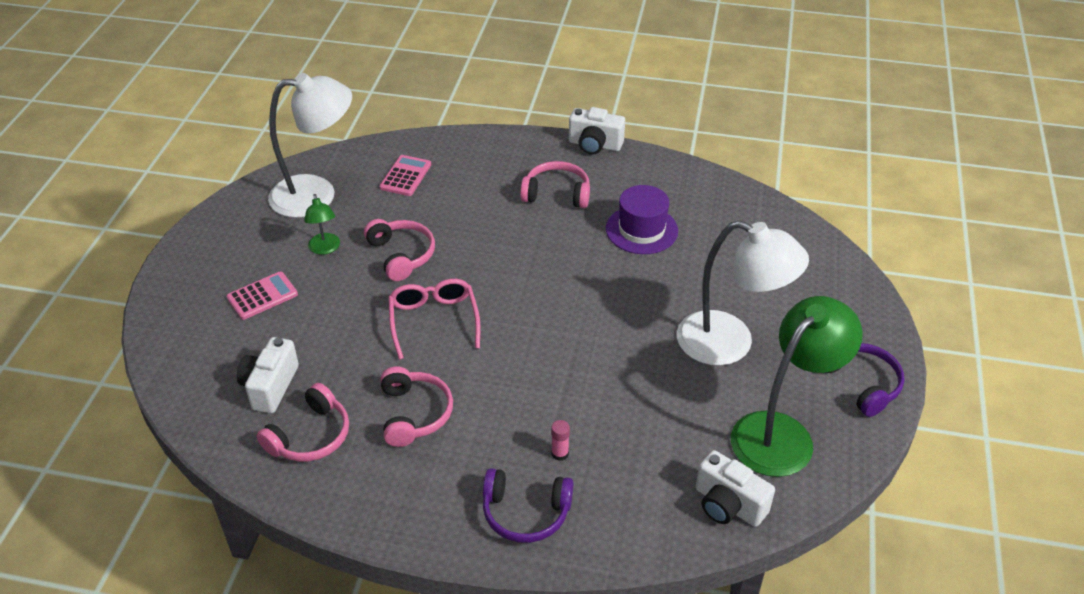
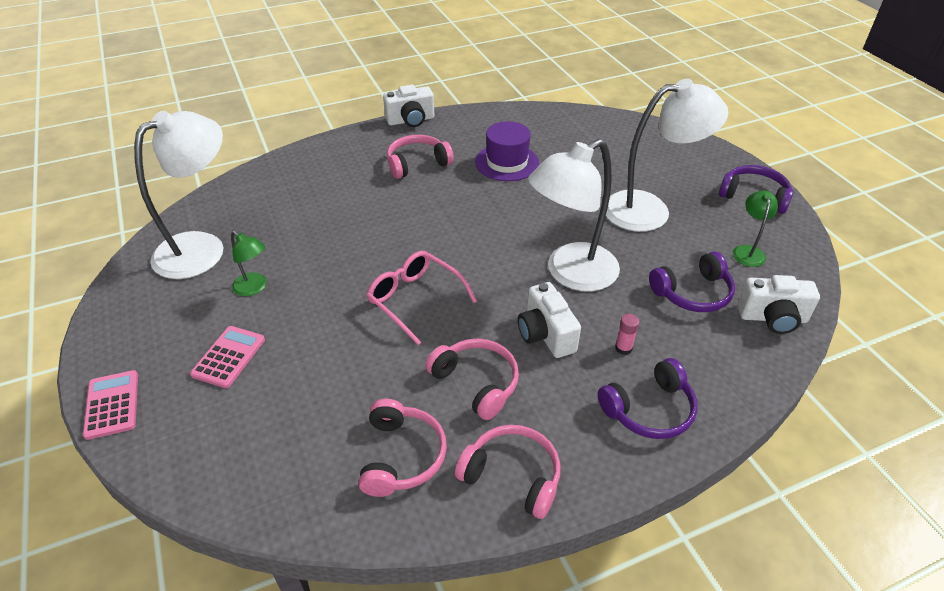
camera: 35 degrees left, 0 degrees up
(270, 386) = (316, 433): white camera -> white camera (546, 334)
(401, 255) = (333, 262): pink headphones -> pink headphones (512, 476)
(405, 176) = (274, 200): pink calculator -> pink calculator (112, 405)
(585, 366) = (570, 274): none -> white lamp
(678, 442) = (692, 293): none -> purple headphones
(782, 433) = (748, 251): green lamp -> green lamp, size x0.46

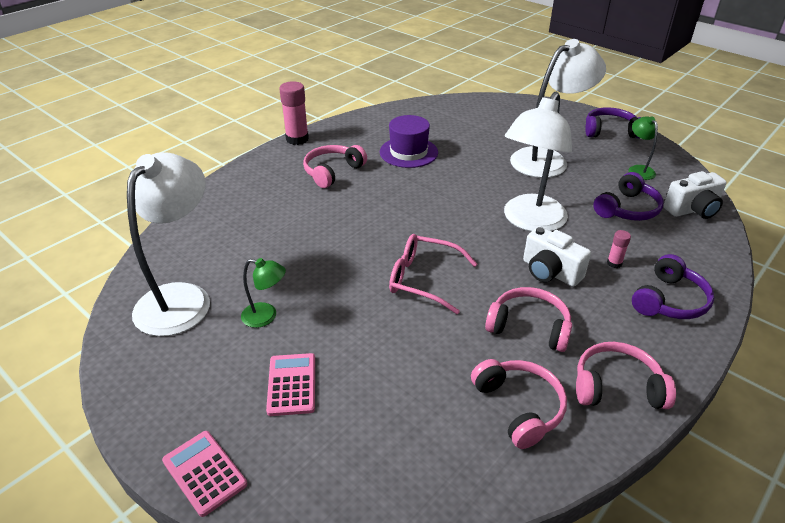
camera: 25 degrees left, 5 degrees down
(411, 120) = (297, 139): white camera -> pink glue stick

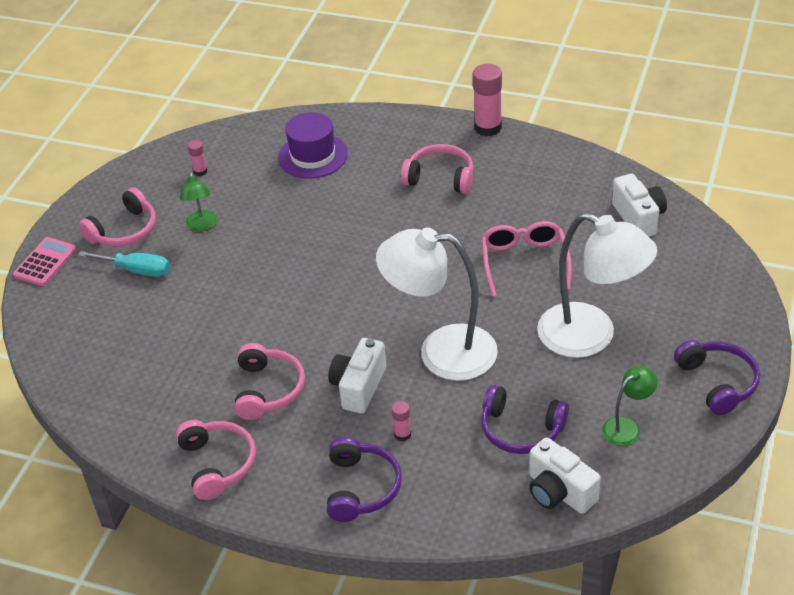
camera: 70 degrees right, 5 degrees up
(181, 298) = (200, 171): white lamp -> pink glue stick
(291, 384) = (136, 270): pink calculator -> turquoise screwdriver
(408, 152) = (521, 218): purple hat -> purple hat (313, 156)
(423, 279) = (298, 301): pink glasses -> pink glasses (524, 262)
(445, 114) = (638, 218): none -> white camera
(519, 407) = (167, 405): pink headphones -> pink headphones (124, 230)
(669, 300) = (361, 488): purple headphones -> purple headphones turned 105 degrees counterclockwise

